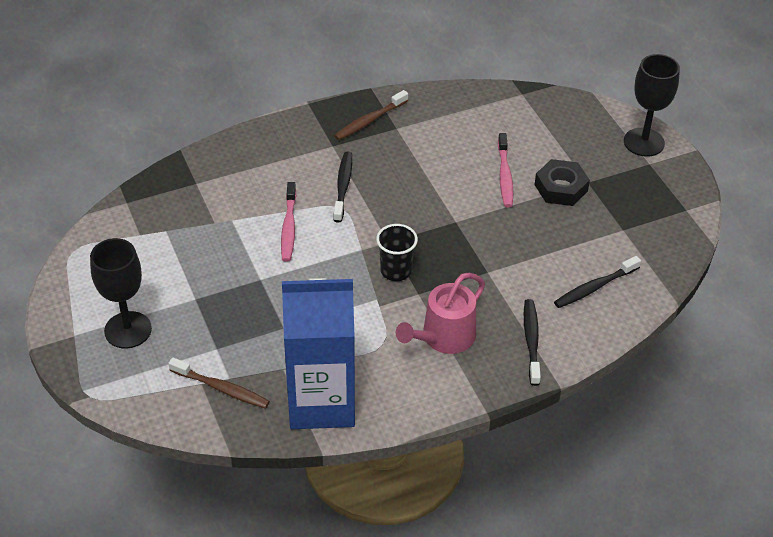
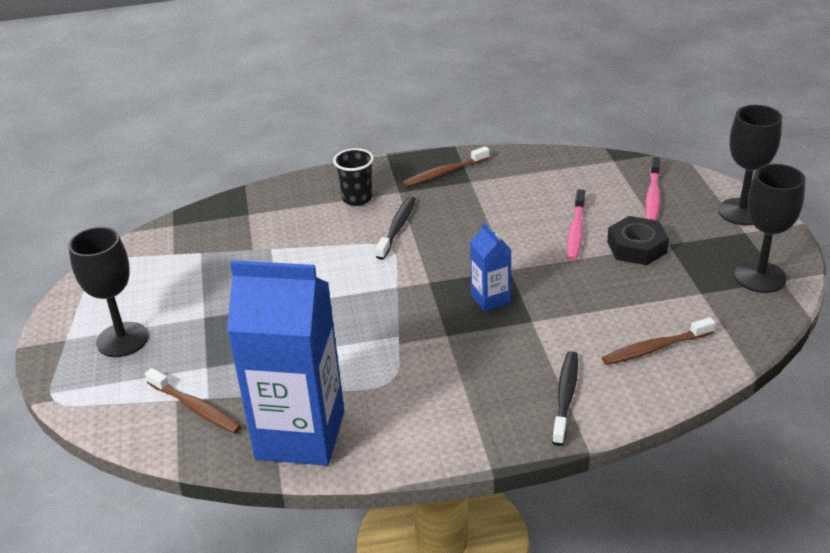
camera: 15 degrees right, 10 degrees down
(289, 227) = (327, 259): pink toothbrush -> pink toothbrush (653, 196)
(396, 271) = (428, 310): black cup -> black cup (357, 198)
(444, 337) = (463, 382): pink watering can -> none
(447, 254) = (490, 299): none -> blue carton
(595, 287) = (656, 348): black toothbrush -> brown toothbrush
(668, 209) = (760, 277): none -> black goblet

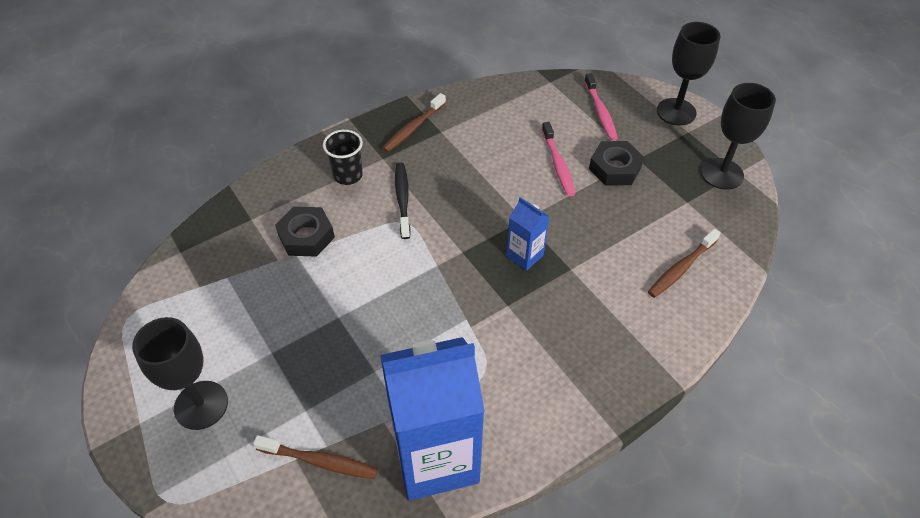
camera: 25 degrees left, 15 degrees up
(289, 237) = (306, 236): none -> black nut
(565, 397) = (638, 341): black toothbrush -> none

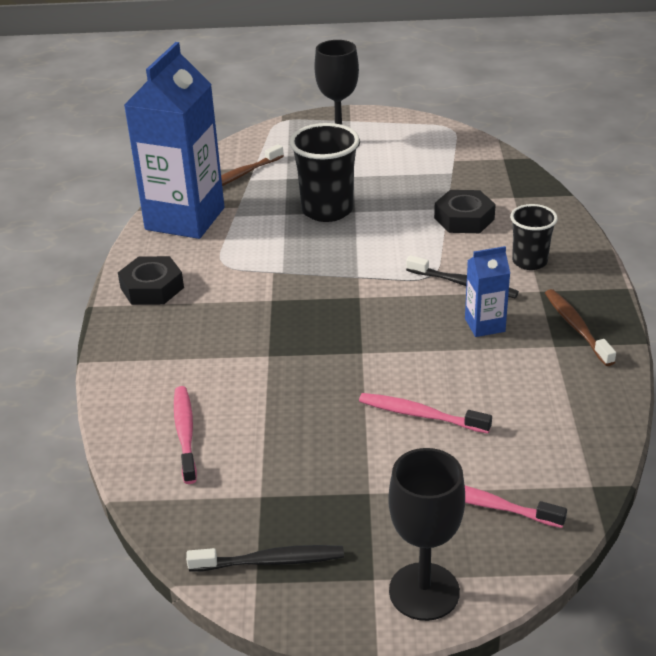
camera: 125 degrees right, 15 degrees down
(347, 340) = (327, 210): none -> black cup
(524, 255) = (315, 332): blue carton -> blue carton (484, 325)
(614, 168) = (371, 461): black nut -> black nut (152, 288)
(681, 268) = (185, 434): brown toothbrush -> pink toothbrush
(722, 174) = (269, 561): black goblet -> black toothbrush

